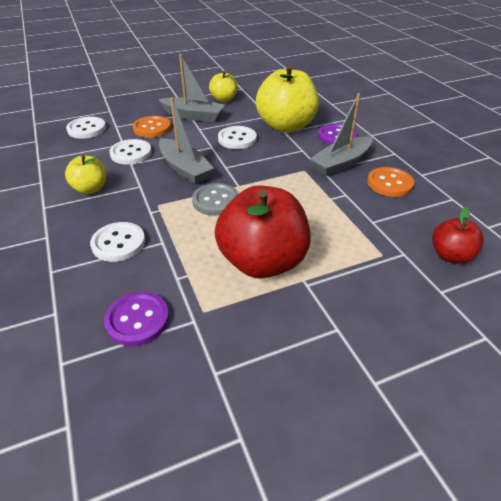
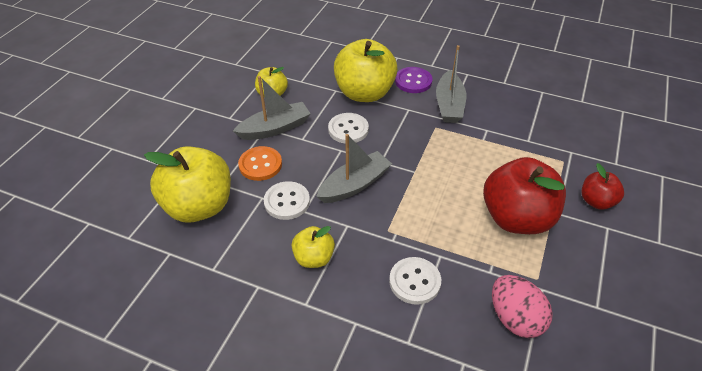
camera: 45 degrees left, 5 degrees up
(87, 129) = (199, 206): white button -> yellow apple
(137, 320) = (515, 318): purple button -> pink egg
(185, 169) = (354, 185): grey boat -> grey boat turned 45 degrees counterclockwise
(216, 201) = (420, 196): grey button -> none
(389, 183) = (498, 103): orange button -> none
(450, 255) = (591, 135): red apple -> red apple (596, 201)

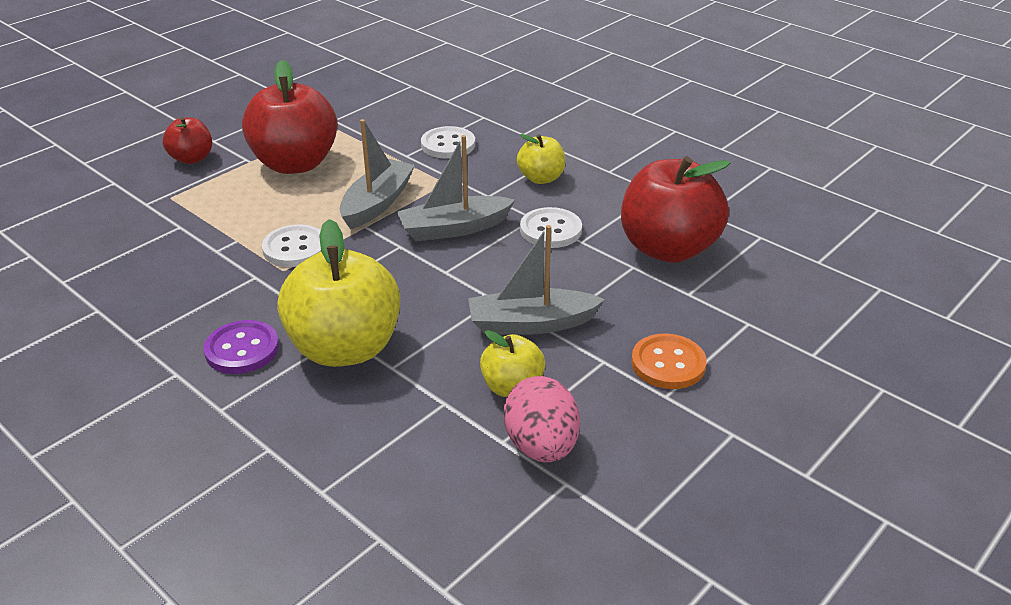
camera: 160 degrees left, 10 degrees down
(199, 206) = (668, 249): yellow apple -> red apple
(260, 164) = (572, 278): orange button -> orange button (668, 364)
(348, 129) = (415, 296): white button -> white button (295, 248)
(449, 105) = (228, 295): grey boat -> grey boat (377, 203)
(515, 318) = (378, 111): pink egg -> pink egg (541, 446)

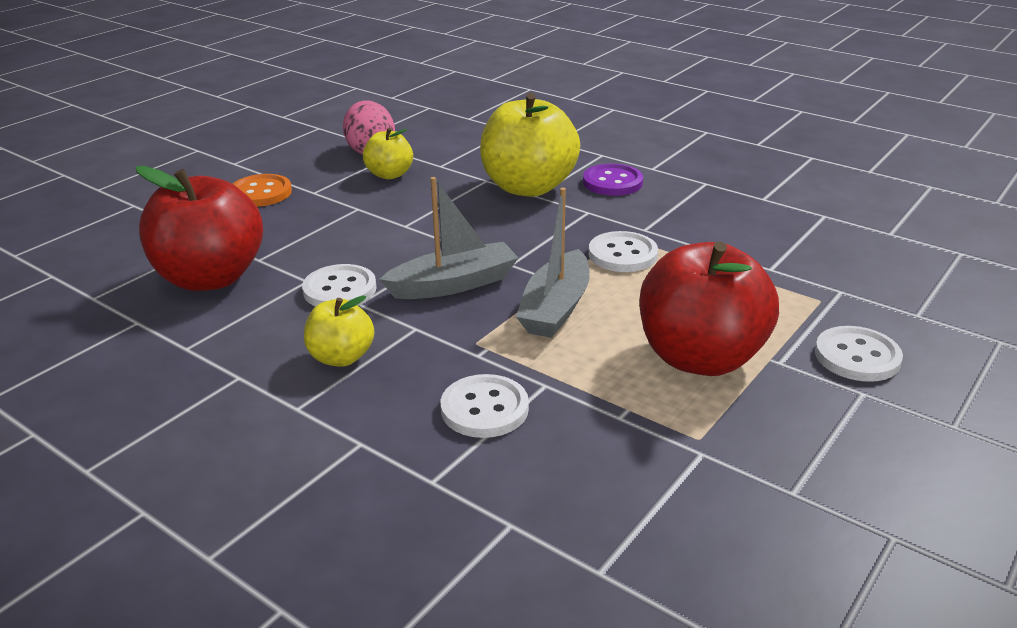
camera: 175 degrees right, 5 degrees down
(192, 158) = (857, 356): red apple -> white button
(531, 324) = (371, 210): grey boat -> none

